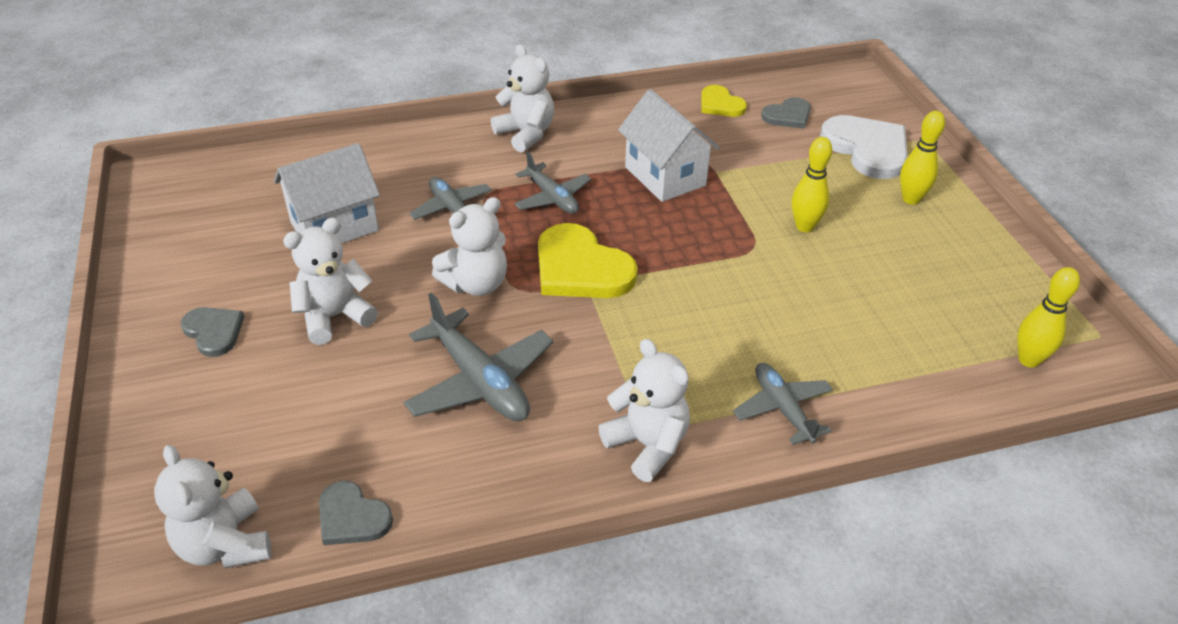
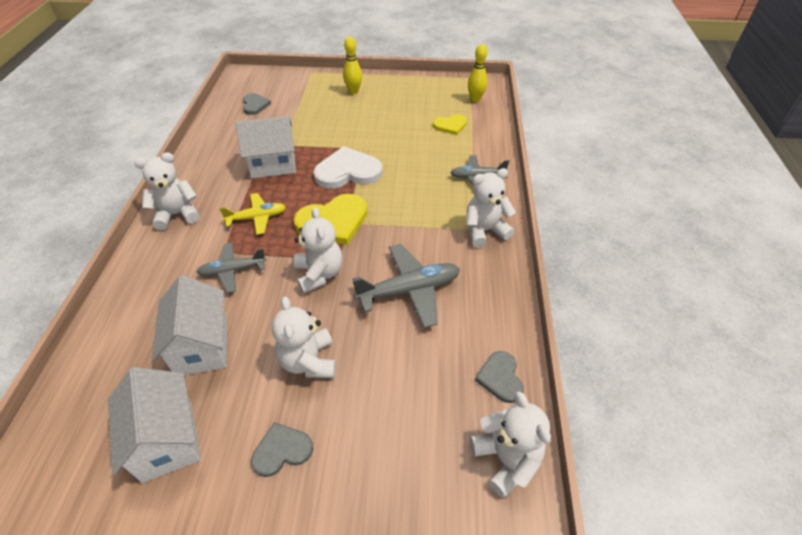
camera: 70 degrees left, 5 degrees up
(216, 246) = (167, 440): none -> white house
(225, 544) = (506, 459): white teddy bear -> white teddy bear turned 105 degrees counterclockwise
(352, 517) = (500, 378): grey heart -> grey heart turned 120 degrees clockwise
(552, 197) = (257, 218): grey plane -> yellow plane
(720, 104) = (222, 125): yellow heart -> yellow heart (450, 126)
(804, 226) = (352, 129): yellow bowling pin -> none
(867, 149) = (305, 90): white heart -> white heart (348, 171)

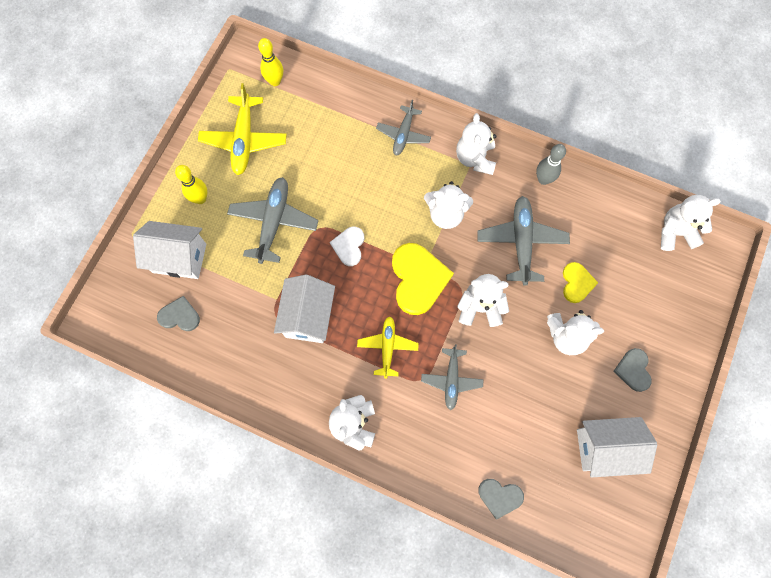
camera: 70 degrees left, 25 degrees up
(202, 346) = (528, 415): white house -> white house (179, 258)
(348, 171) = (349, 246): white heart -> white heart, size x0.57
(351, 128) = (274, 222): none -> grey plane
(411, 224) = (445, 214): none -> white teddy bear
(414, 98) = (244, 140): none -> yellow plane
(450, 126) = (312, 124): yellow heart -> yellow heart (576, 283)
(495, 292) = (543, 179): none -> grey bowling pin
(500, 378) = (618, 210): grey heart -> grey heart (500, 497)

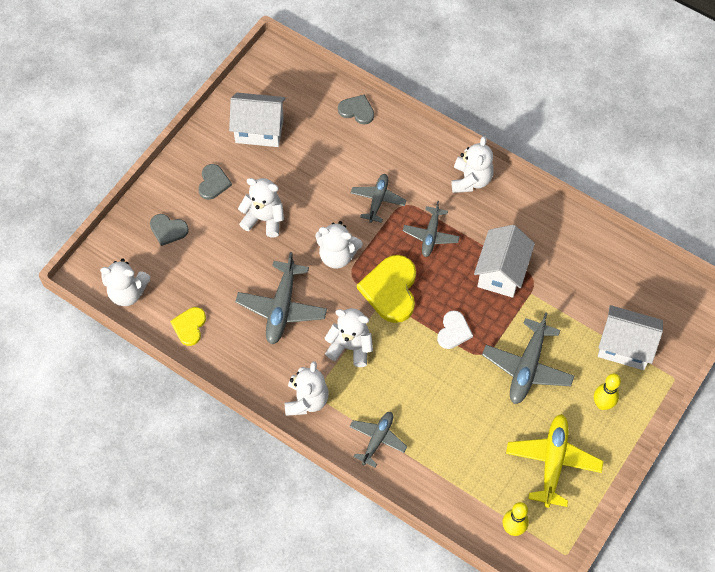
camera: 170 degrees left, 10 degrees down
(179, 316) = (624, 293): grey heart -> grey heart (168, 230)
(387, 347) = (430, 235): yellow plane -> grey plane
(543, 179) = (241, 366): grey bowling pin -> none
(576, 283) = (240, 262): yellow heart -> yellow heart (189, 326)

